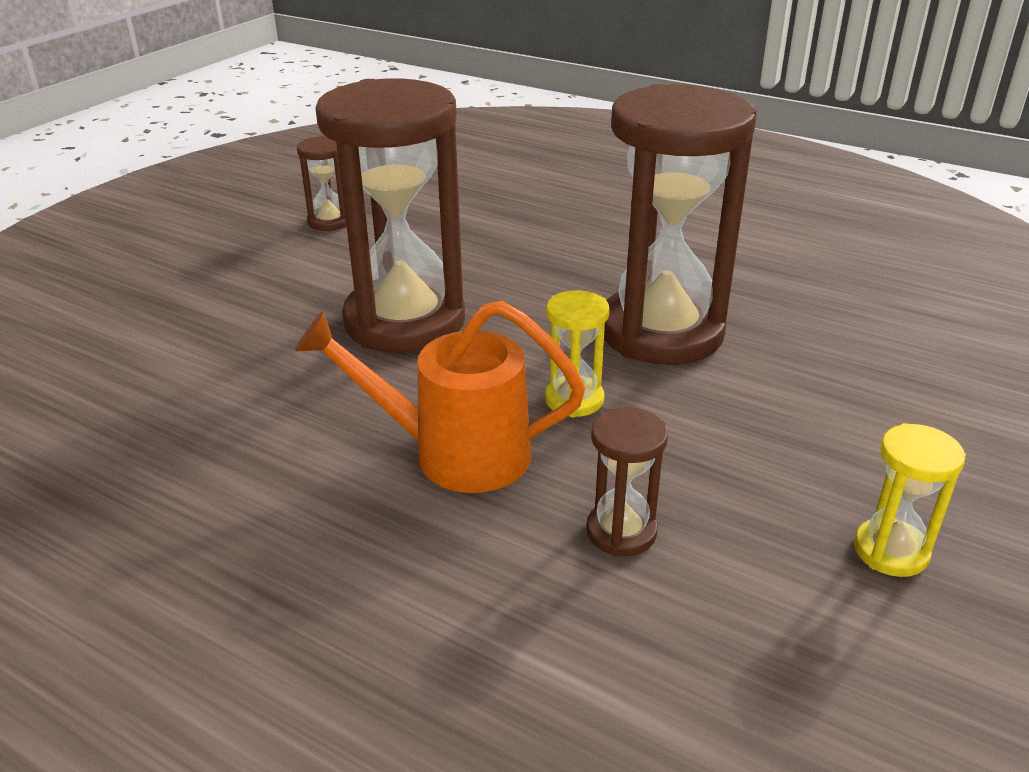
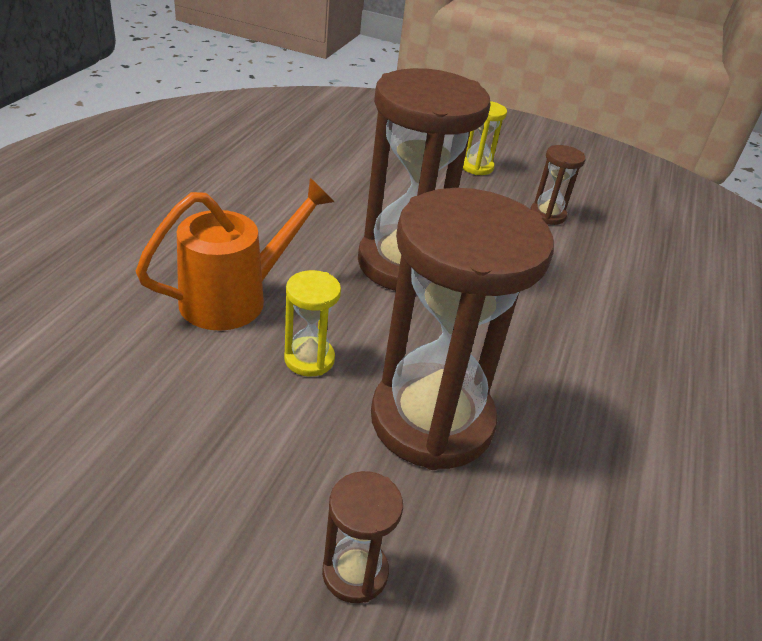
camera: 75 degrees right, 5 degrees up
(454, 453) = (235, 298): orange watering can -> orange watering can turned 60 degrees clockwise
(621, 531) = (140, 384): brown hourglass -> brown hourglass (355, 572)
(890, 551) = (88, 570): yellow hourglass -> yellow hourglass (476, 167)

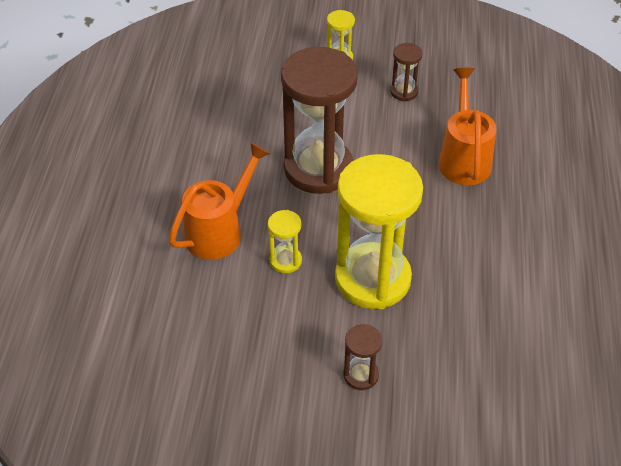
camera: 10 degrees left, 10 degrees up
(432, 420) = (372, 279): brown hourglass -> yellow hourglass
(612, 303) = (463, 158): none -> orange watering can

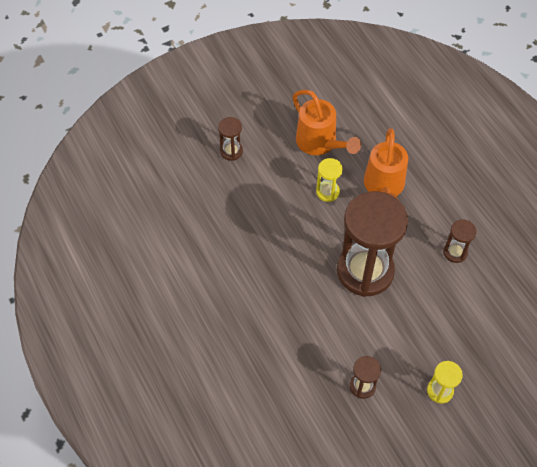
camera: 145 degrees right, 10 degrees up
(214, 138) = (455, 252): none -> brown hourglass
(372, 279) = (267, 211): yellow hourglass -> none
(463, 158) = (272, 345): orange watering can -> orange watering can (320, 143)

